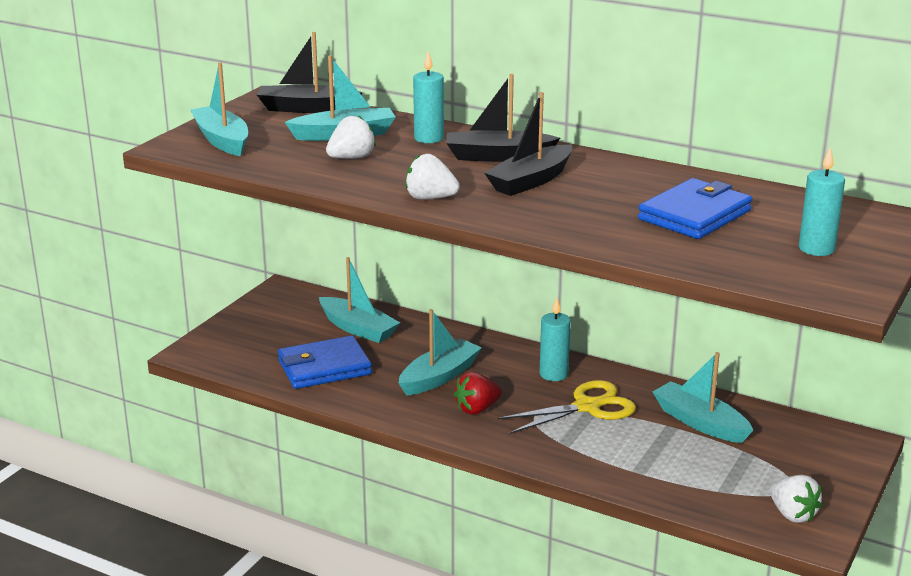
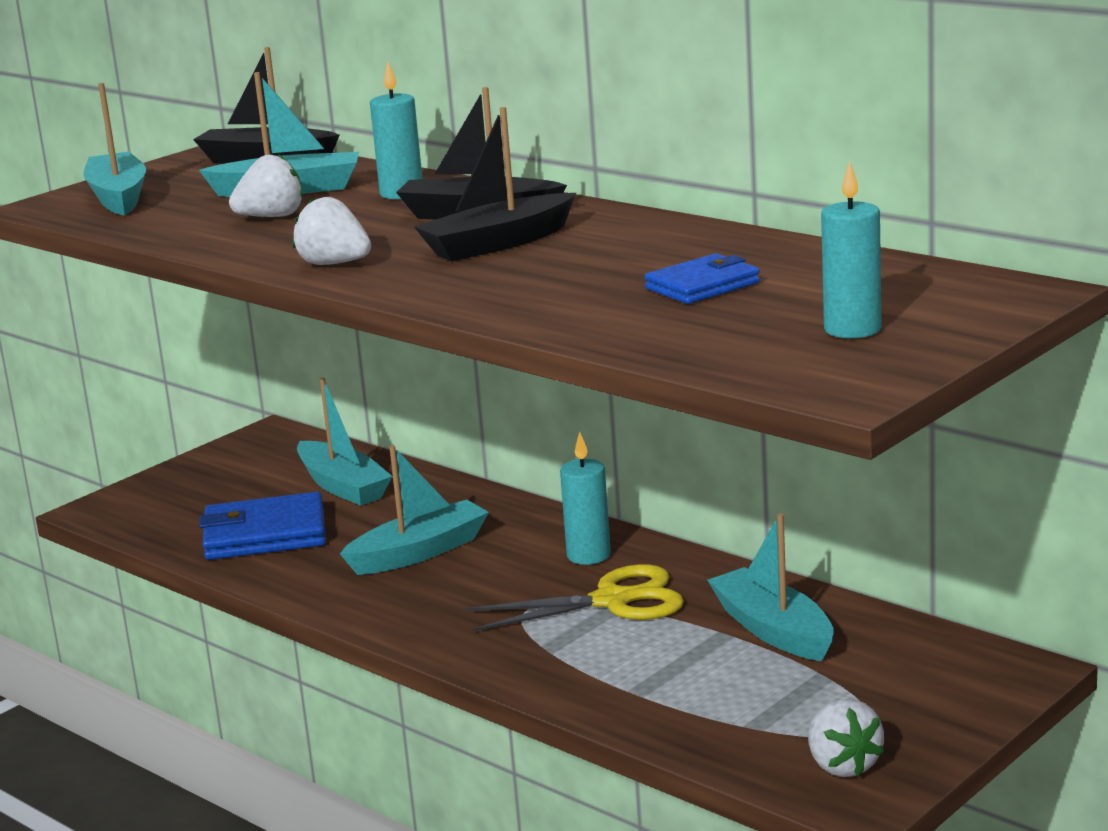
camera: 15 degrees right, 5 degrees down
(477, 409) = (447, 597): red strawberry -> none
(694, 215) = (702, 286): blue wallet -> blue wallet, size x0.62

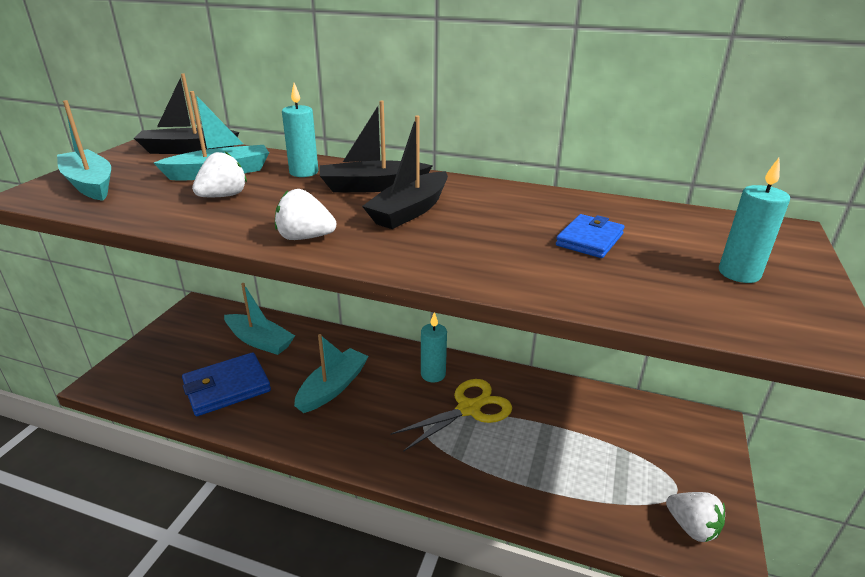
camera: 25 degrees left, 10 degrees up
(773, 630) = (570, 416): turquoise boat -> none

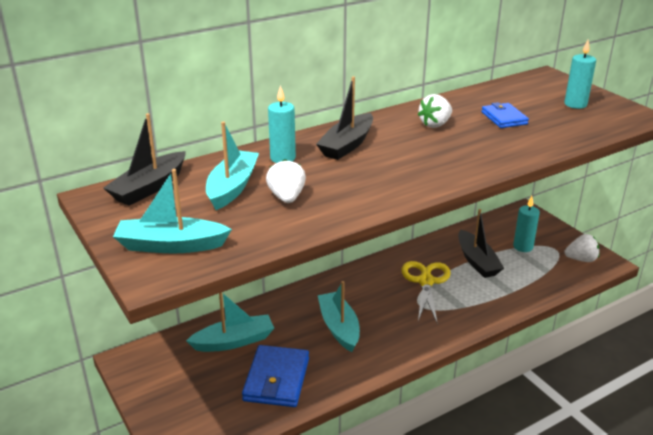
camera: 50 degrees left, 0 degrees up
(305, 238) = (401, 189): white strawberry -> white strawberry (435, 124)
(410, 211) = (403, 147): black boat -> black boat (477, 261)
(433, 374) = (376, 279): turquoise candle -> turquoise candle (523, 247)

